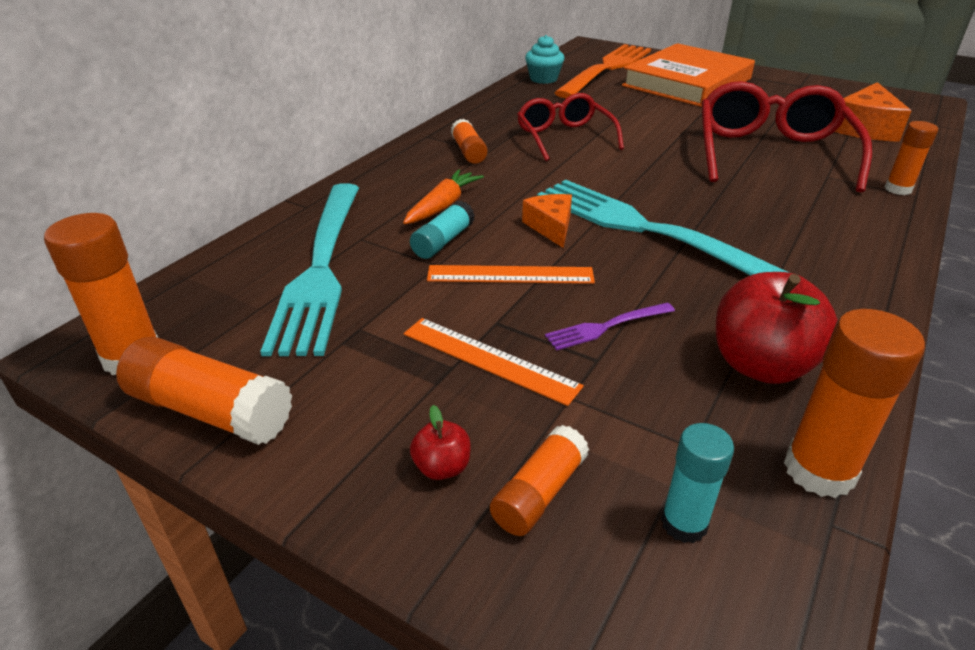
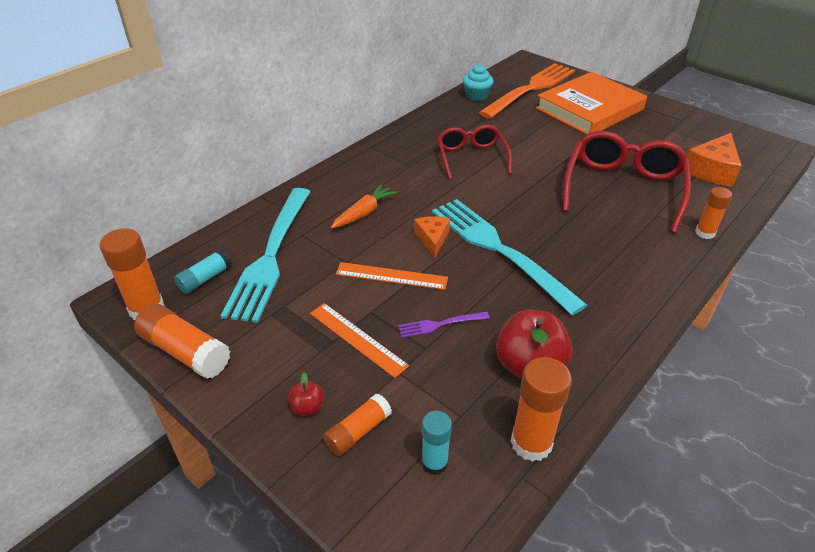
camera: 10 degrees right, 5 degrees up
(443, 241) = (355, 243): turquoise glue stick -> turquoise glue stick (205, 278)
(468, 151) = (396, 164): orange glue stick -> none

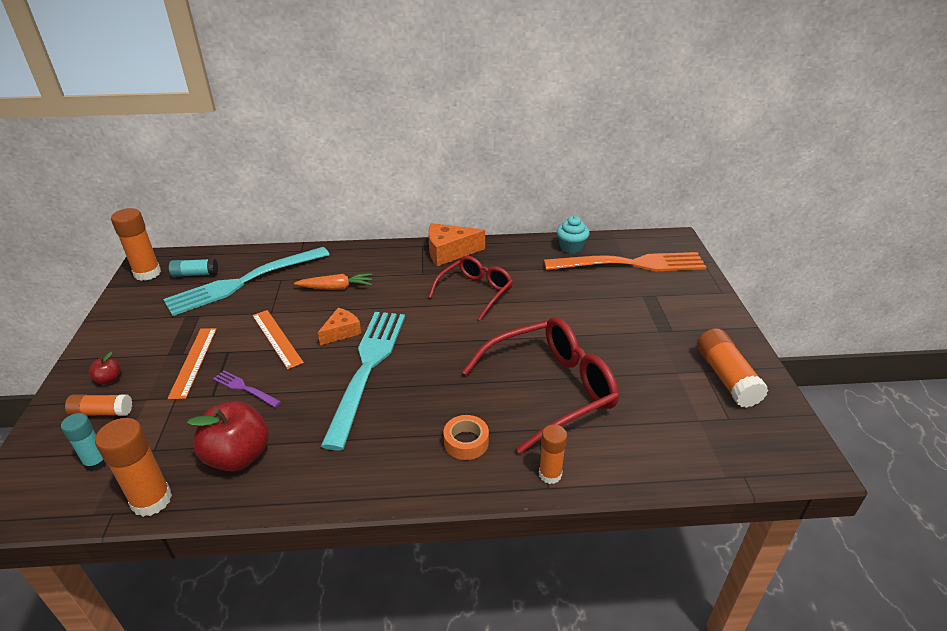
camera: 45 degrees right, 5 degrees down
(185, 351) = (122, 308): orange glue stick -> orange glue stick (726, 377)
(589, 109) = (654, 308): orange book -> none
(637, 248) = (466, 442): none -> orange tape
(711, 170) = (673, 430): orange cheese -> orange cheese (449, 252)

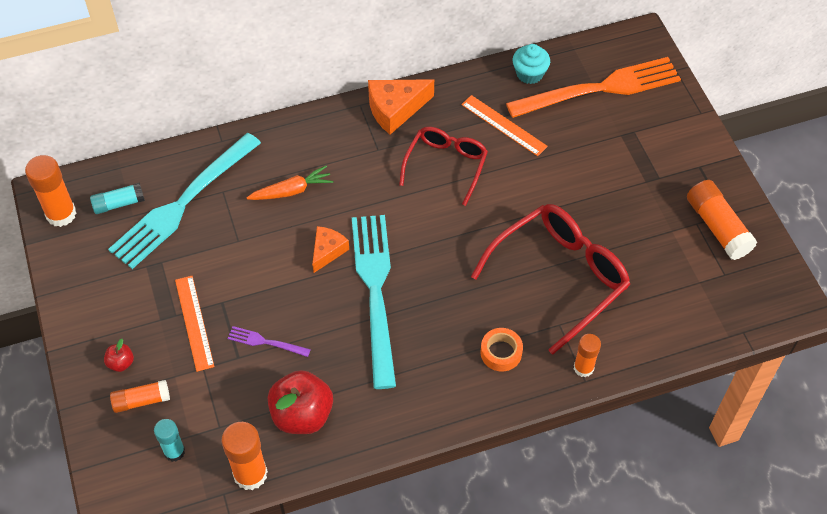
camera: 15 degrees left, 20 degrees up
(276, 338) = (263, 274): orange ruler -> orange ruler (503, 125)

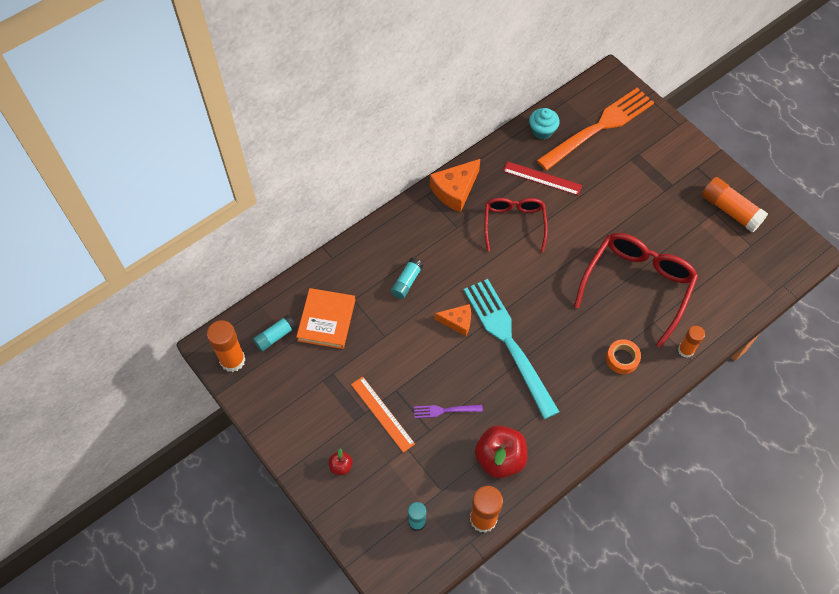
camera: 20 degrees left, 5 degrees up
(141, 400) = (372, 491): orange glue stick -> none
(182, 204) = (326, 320): turquoise fork -> orange book
(291, 191) = (407, 282): orange carrot -> turquoise glue stick
(327, 251) = (457, 322): orange cheese -> orange cheese turned 90 degrees clockwise
(503, 125) = (542, 178): orange ruler -> red ruler

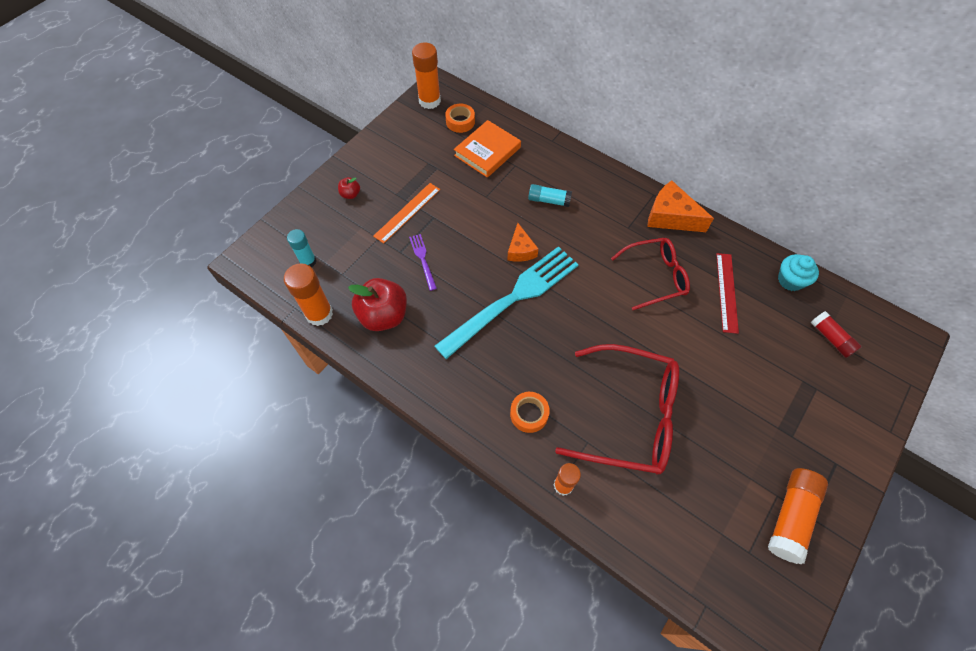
camera: 75 degrees right, 0 degrees up
(275, 336) = (460, 122): turquoise glue stick -> orange tape
(326, 320) = (487, 151): orange book -> orange book turned 45 degrees counterclockwise
(599, 127) = (830, 338): orange fork -> red glue stick

